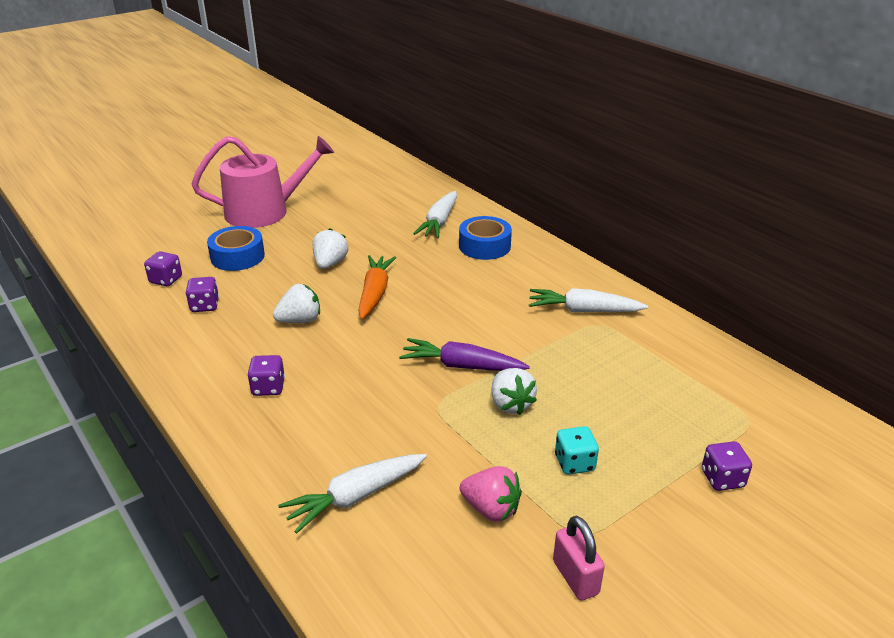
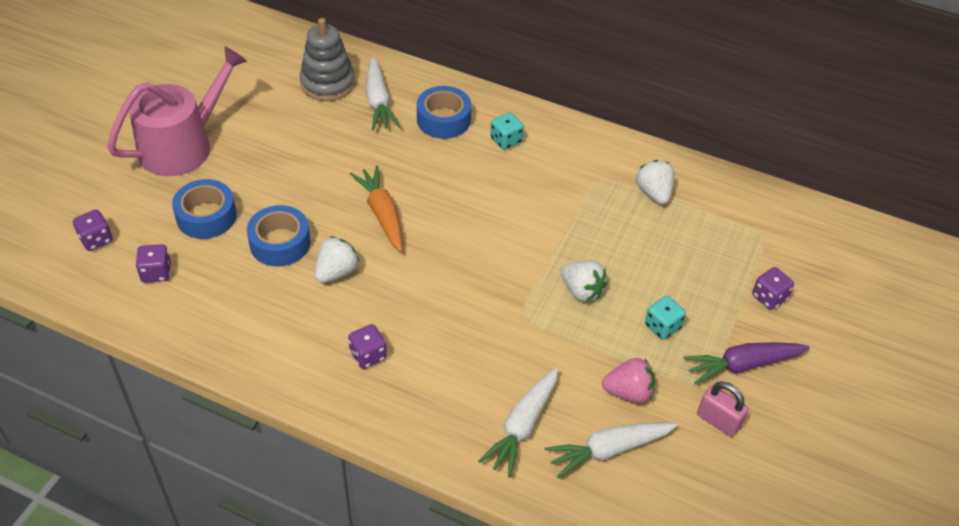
camera: 30 degrees left, 15 degrees up
(205, 306) = (227, 289): purple dice -> purple dice (96, 240)
(274, 288) = (280, 243): none -> blue tape
(330, 263) = (310, 192): white strawberry -> white strawberry (654, 193)
(409, 202) = (327, 83): none -> grey stacking toy
(461, 366) = (517, 267): purple carrot -> purple carrot (742, 365)
(529, 273) = (506, 140): none -> turquoise dice
(583, 310) = (579, 169): white carrot -> white carrot (608, 450)

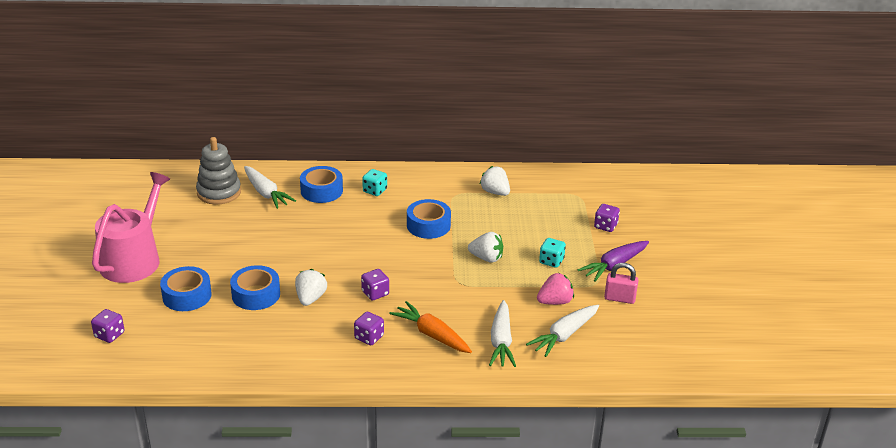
camera: 25 degrees left, 15 degrees down
(156, 273) = (174, 340): purple dice -> purple dice (375, 293)
(382, 214) = (318, 256): orange carrot -> orange carrot (432, 335)
(539, 215) = (428, 225): none -> blue tape

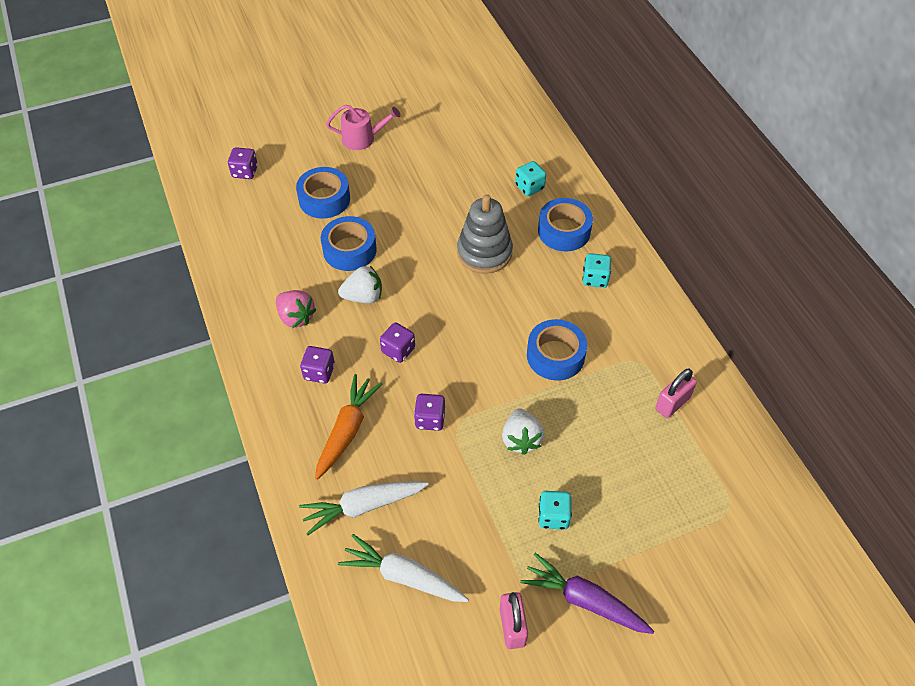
camera: 70 degrees right, 20 degrees up
(134, 259) = (362, 138): pink watering can -> pink watering can, size x0.52
(219, 192) = (507, 150): grey stacking toy -> grey stacking toy (484, 252)
(266, 193) = (529, 187): white carrot -> turquoise dice
(495, 192) = (672, 403): white strawberry -> pink padlock
(555, 302) = (467, 545): pink strawberry -> pink strawberry (296, 317)
(605, 226) = (674, 564): purple dice -> purple dice (430, 419)

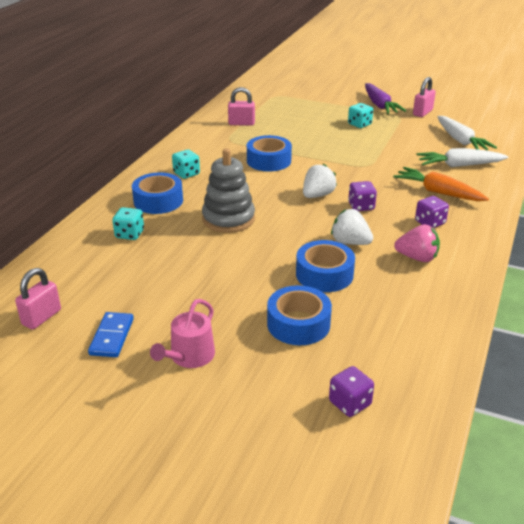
camera: 135 degrees left, 20 degrees down
(296, 317) = (417, 258): pink strawberry -> pink strawberry turned 105 degrees clockwise
(347, 430) = (438, 192): orange carrot -> orange carrot turned 60 degrees clockwise
(362, 138) = (189, 356): pink watering can -> pink watering can turned 105 degrees counterclockwise
(363, 506) = (459, 165): white carrot -> white carrot turned 150 degrees clockwise
(421, 120) = (112, 337): none -> blue domino
(430, 419) = (380, 174): purple dice -> none
(477, 103) = (41, 317): none -> pink padlock
(521, 439) = (338, 147): white strawberry -> white strawberry (317, 195)

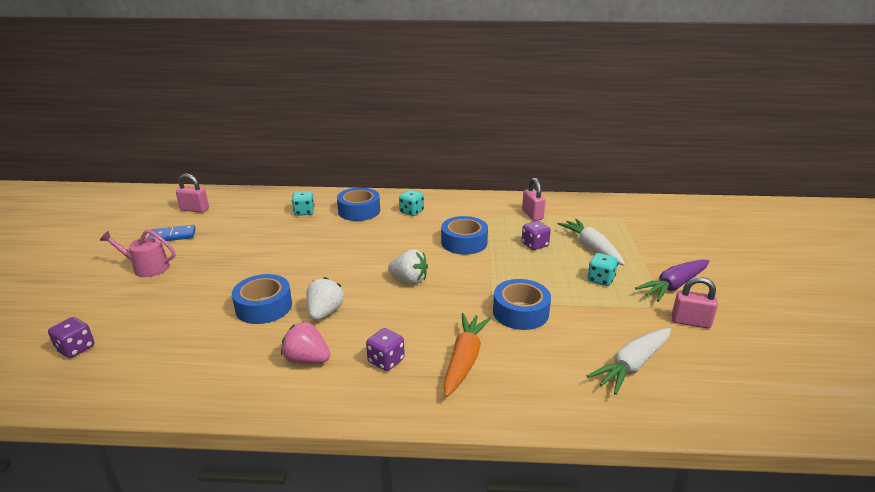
camera: 70 degrees right, 5 degrees down
(228, 219) = (343, 244): grey stacking toy -> none
(298, 324) = (186, 306): blue tape -> blue tape (520, 312)
(361, 206) = (400, 309): purple dice -> purple dice (534, 245)
(417, 258) = (307, 359): pink strawberry -> pink strawberry turned 120 degrees clockwise
(459, 165) = (552, 371): white carrot -> white carrot (591, 248)

